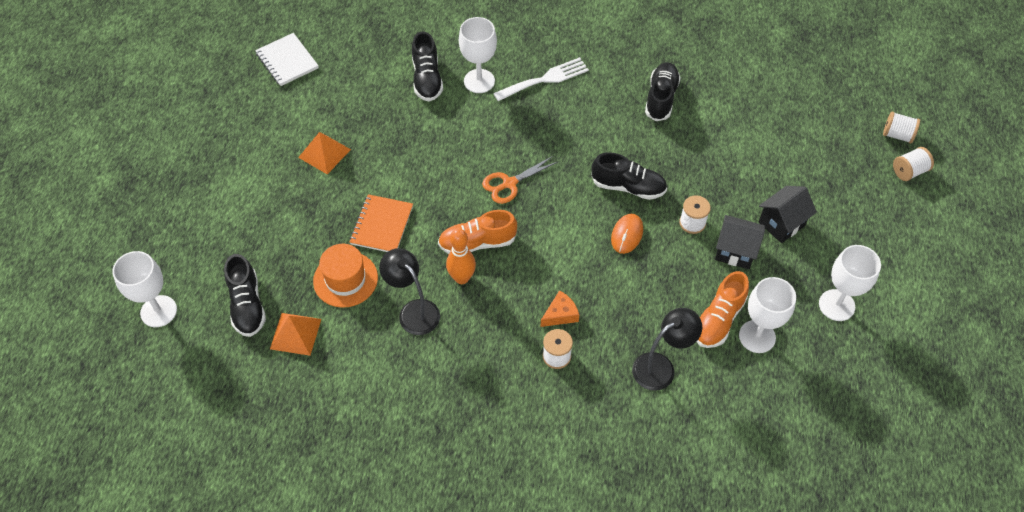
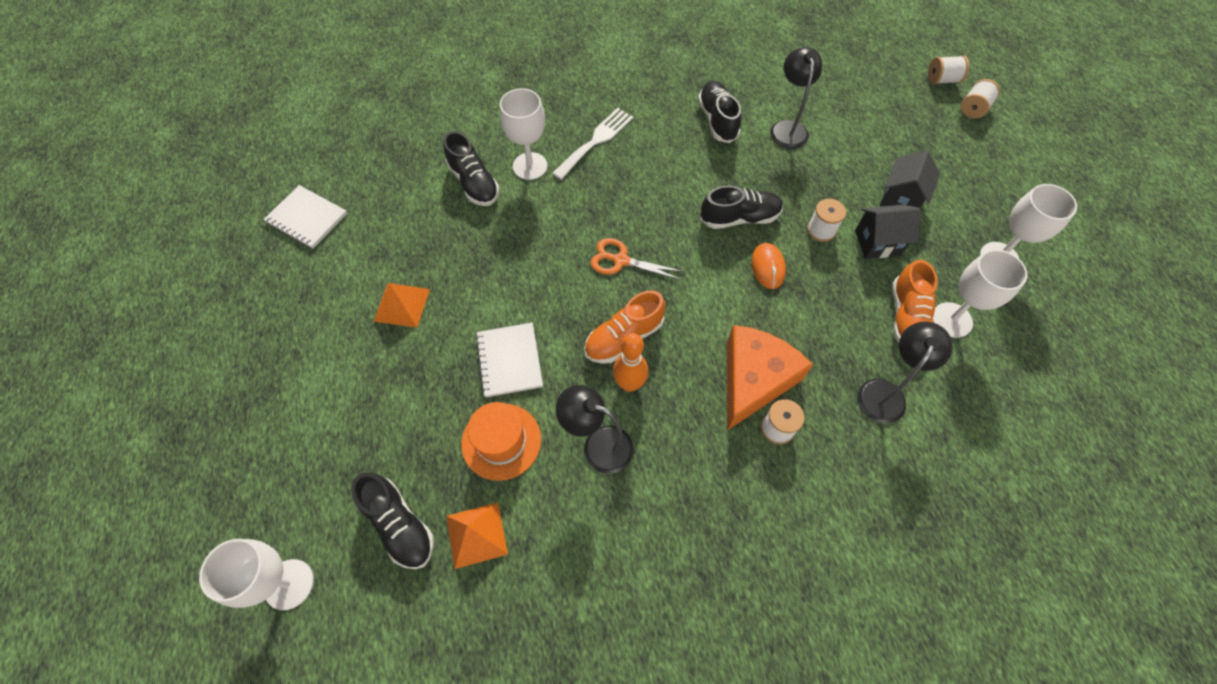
camera: 25 degrees left, 5 degrees up
(381, 225) = (509, 361): orange notebook -> white notebook
(509, 183) = (621, 260): orange scissors -> orange scissors turned 75 degrees clockwise
(560, 314) = (754, 380): orange cheese -> orange cheese, size x2.16
(719, 127) = (787, 128): none -> black lamp

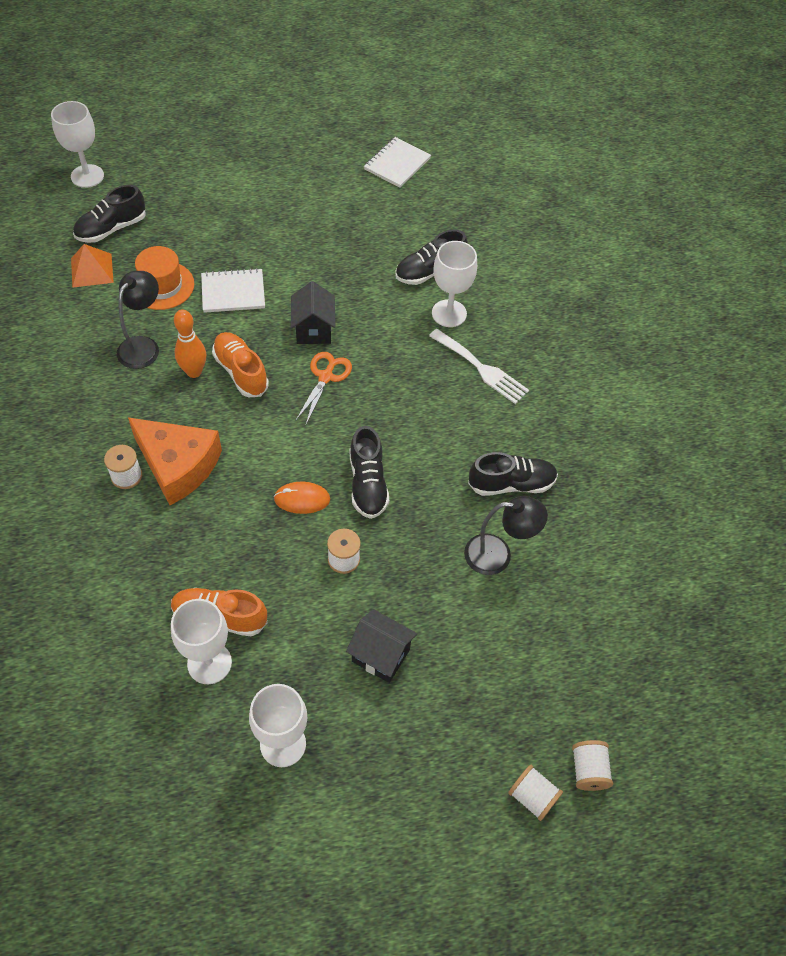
camera: 90 degrees right, 5 degrees down
(402, 305) = (300, 225): orange pyramid -> none
(877, 242) = (320, 613): black house -> black house (313, 330)
(885, 392) = (141, 574): black lamp -> none

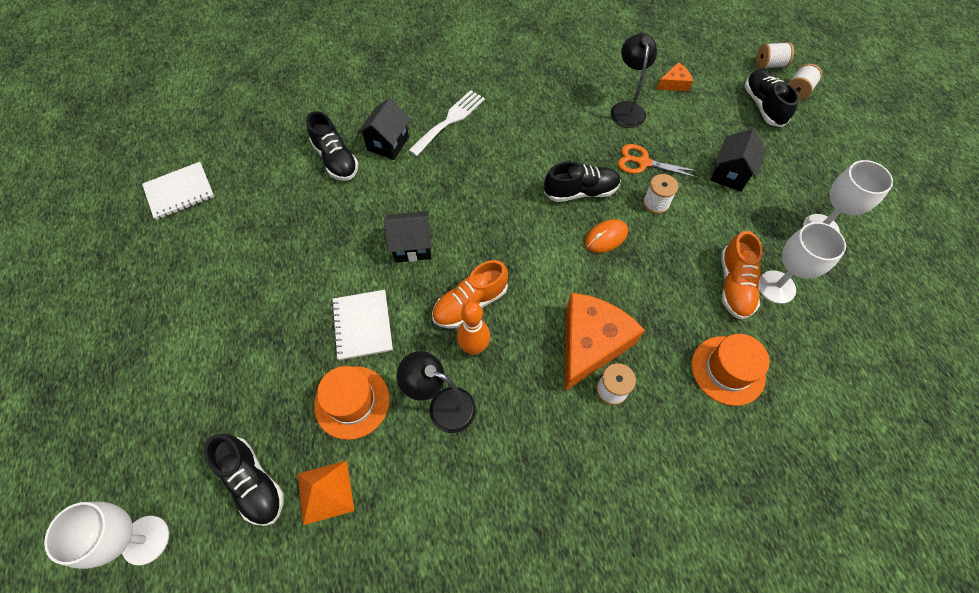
camera: 90 degrees left, 5 degrees up
(122, 584) = (728, 370): none -> orange hat
(302, 499) = (606, 237): orange mouse -> orange mouse turned 60 degrees clockwise
(326, 377) = (469, 231): orange scissors -> orange scissors (643, 162)
(397, 164) = (180, 192): white notebook -> white notebook turned 60 degrees counterclockwise
(449, 313) = (388, 144): white goblet -> black house
(511, 484) = (562, 101): black shoe -> black shoe (763, 106)
(545, 623) = (674, 84): none -> orange cheese

